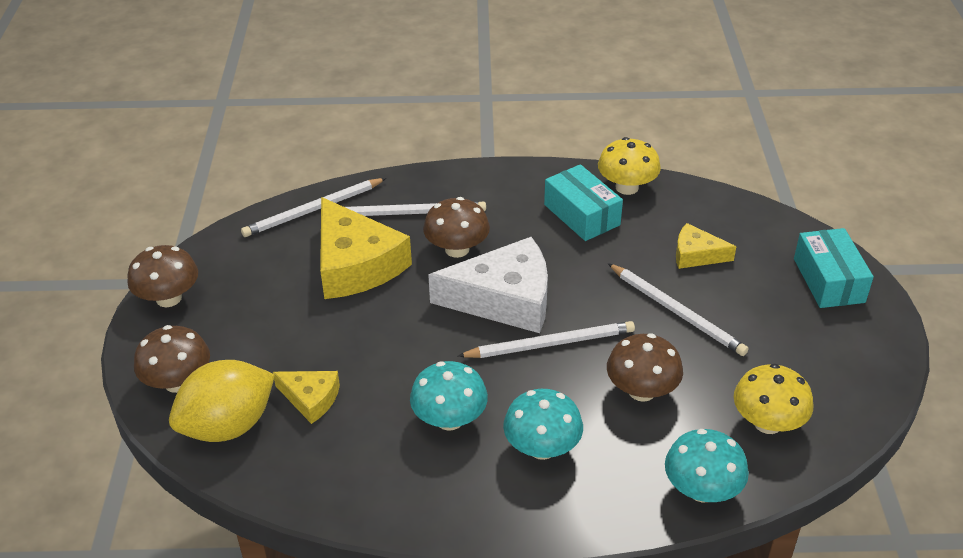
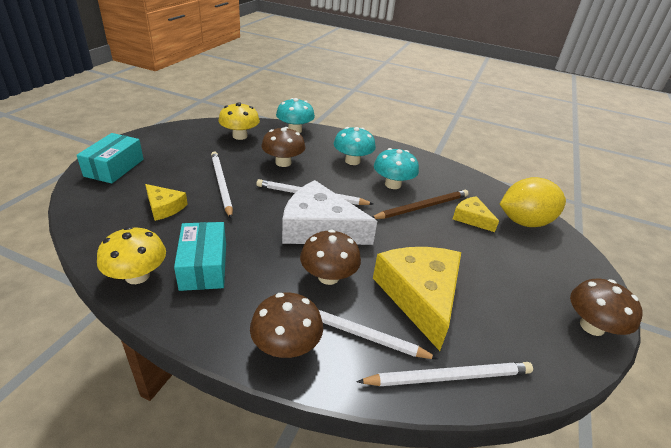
camera: 160 degrees left, 5 degrees down
(178, 382) = (564, 256): brown mushroom -> brown mushroom (286, 346)
(388, 390) = (422, 207): none -> brown pencil

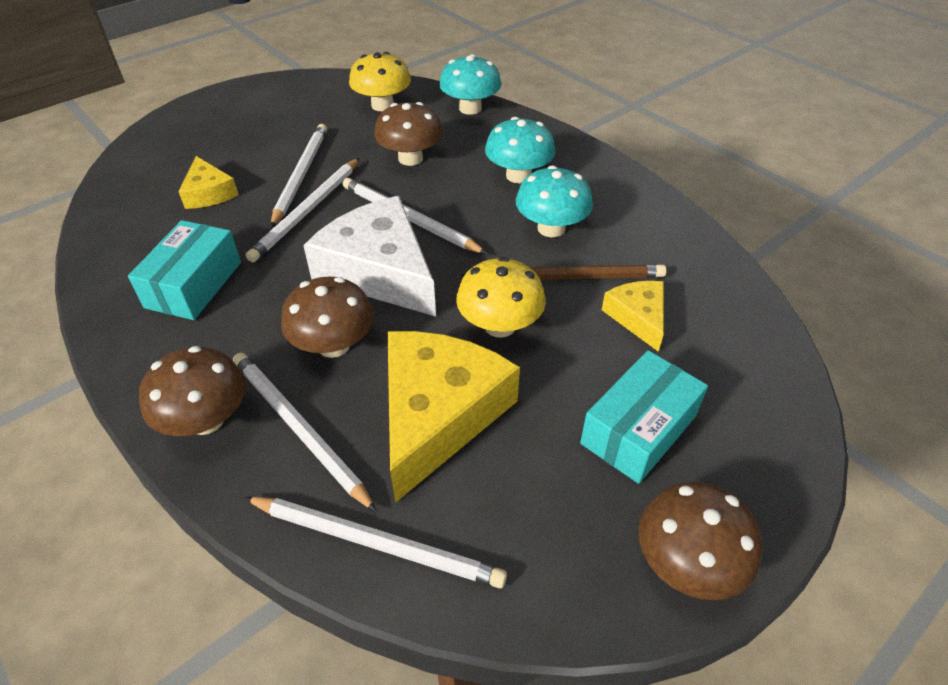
camera: 30 degrees right, 10 degrees up
(114, 168) = (193, 125): turquoise box -> turquoise box (638, 430)
(137, 276) = (115, 276): yellow mushroom -> yellow mushroom (499, 325)
(244, 204) = (307, 211): none -> white pencil
(524, 222) = (734, 349): yellow lemon -> none

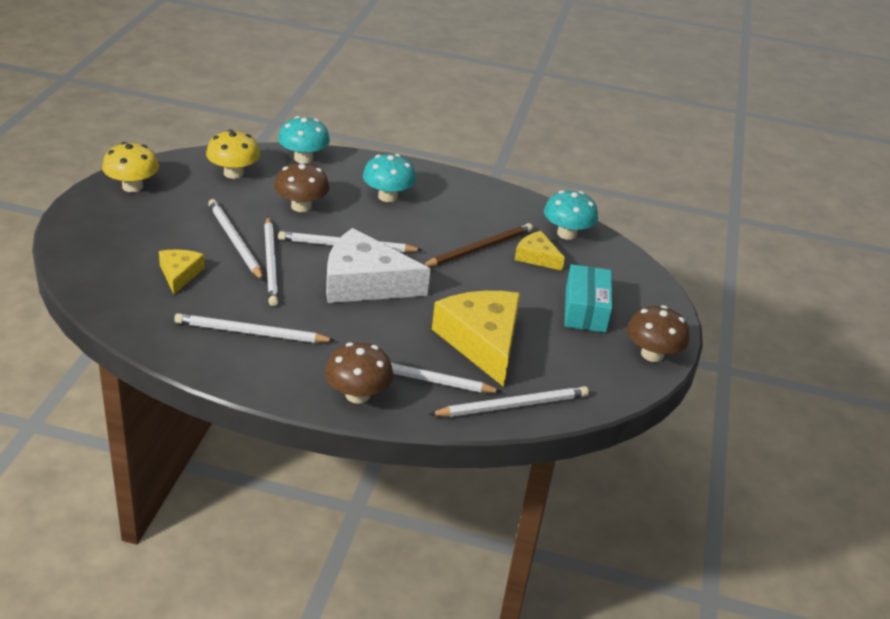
camera: 40 degrees left, 10 degrees down
(194, 284) = (251, 332): turquoise box -> white pencil
(209, 193) = (179, 274): yellow cheese -> yellow cheese turned 120 degrees counterclockwise
(333, 345) = (385, 331): brown mushroom -> none
(499, 325) = (468, 287): yellow mushroom -> yellow mushroom (132, 186)
(551, 228) = (442, 223): turquoise mushroom -> turquoise mushroom (567, 233)

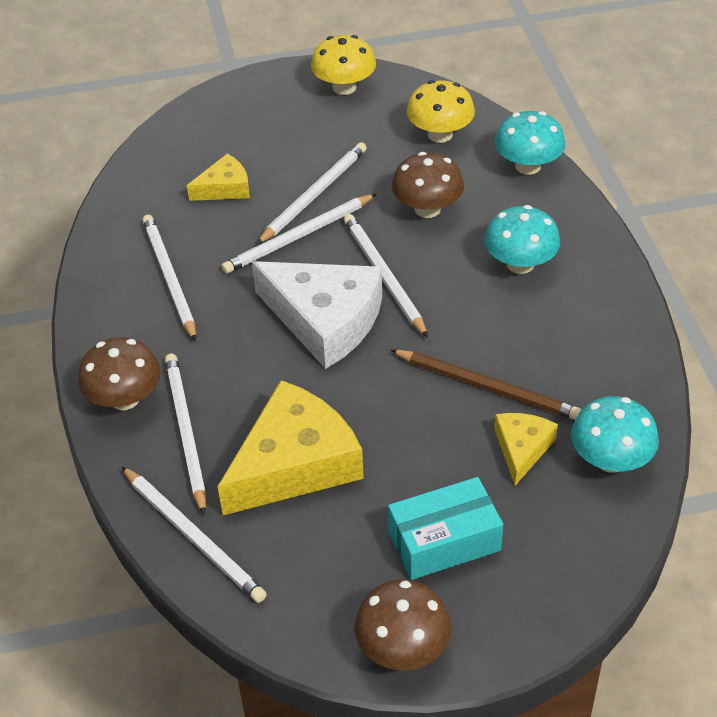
camera: 70 degrees right, 10 degrees up
(364, 283) = (325, 320): white cheese -> white cheese turned 135 degrees clockwise

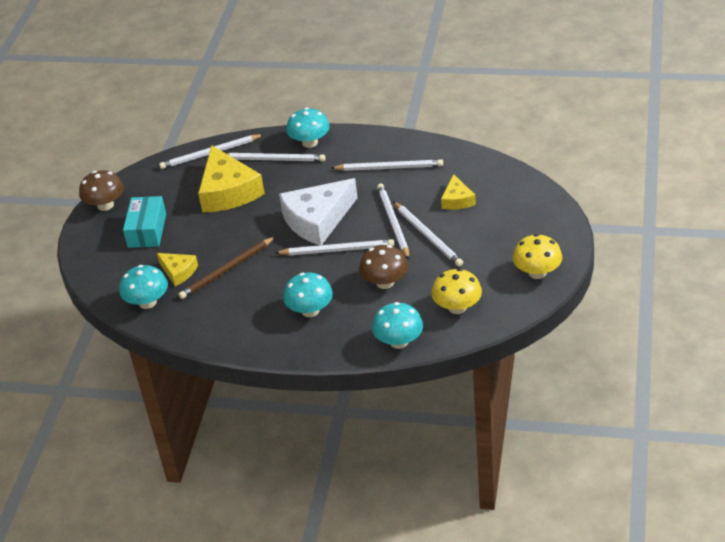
camera: 115 degrees right, 5 degrees down
(125, 398) = (310, 142): brown mushroom -> turquoise mushroom

